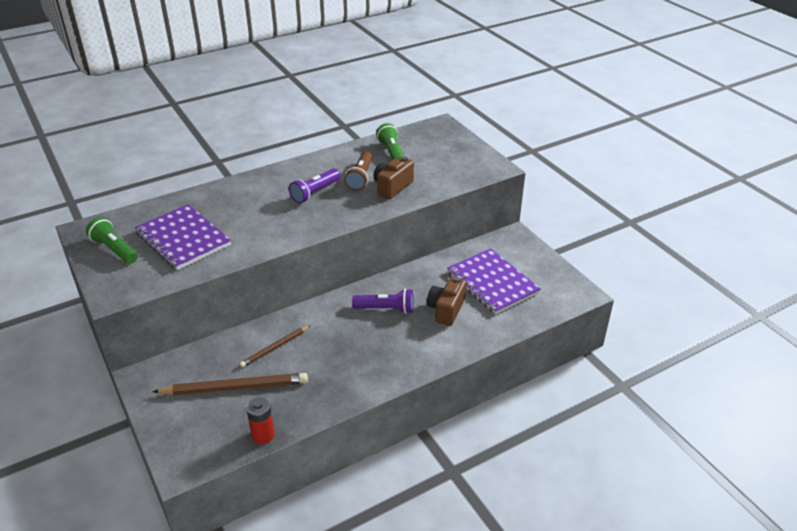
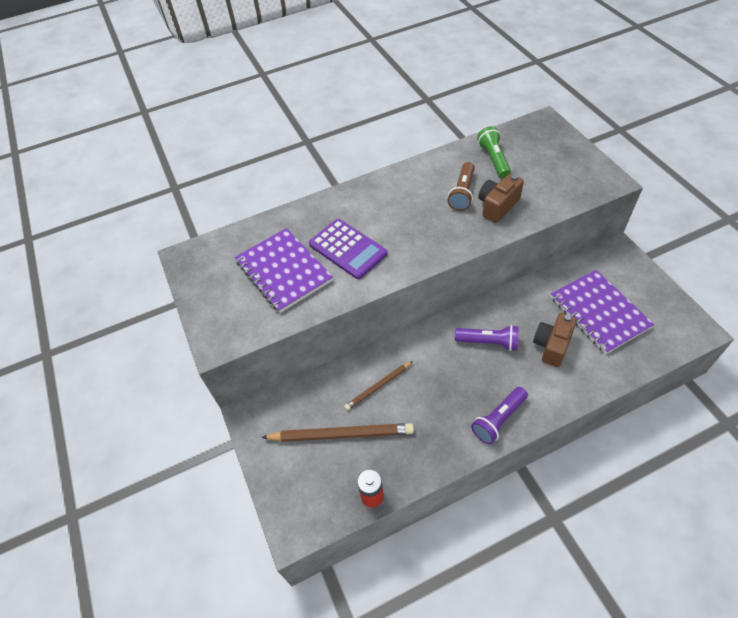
camera: 10 degrees right, 15 degrees up
(114, 249) = (216, 283): green flashlight -> none
(247, 221) = (348, 249): none -> purple calculator
(315, 192) = (415, 212): purple flashlight -> purple flashlight (498, 419)

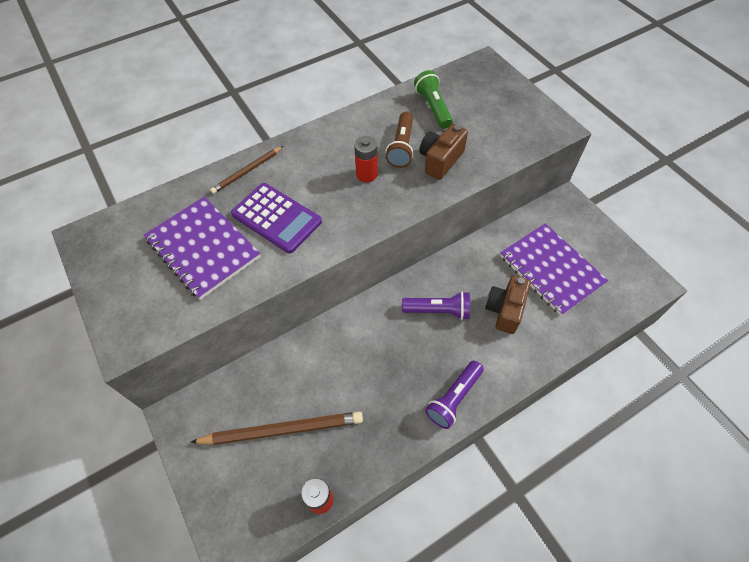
camera: 10 degrees left, 5 degrees up
(378, 386) = (321, 370): brown pencil -> brown pencil (247, 171)
(429, 215) = (366, 174): none -> red battery

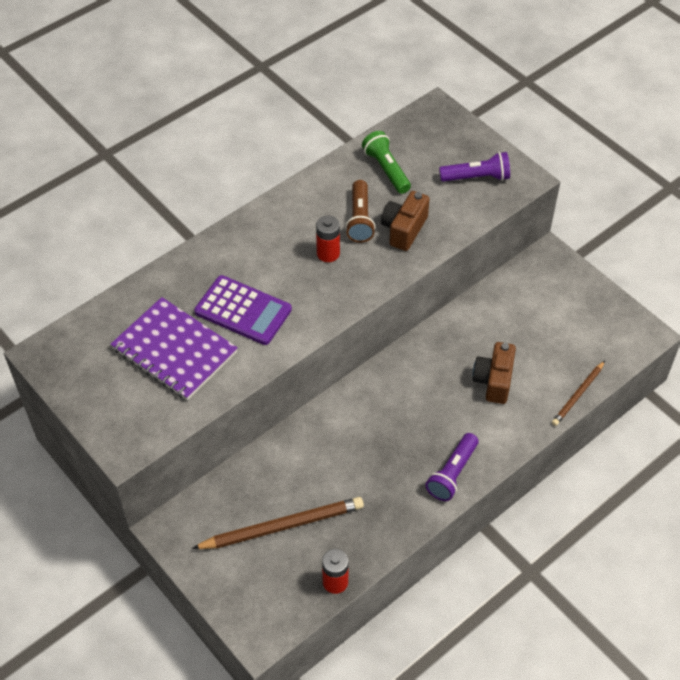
camera: 10 degrees left, 5 degrees down
(247, 171) = (198, 265): brown pencil -> brown pencil (578, 395)
(438, 311) = (423, 390): purple flashlight -> purple flashlight (477, 177)
(551, 270) = (538, 333): purple notebook -> none

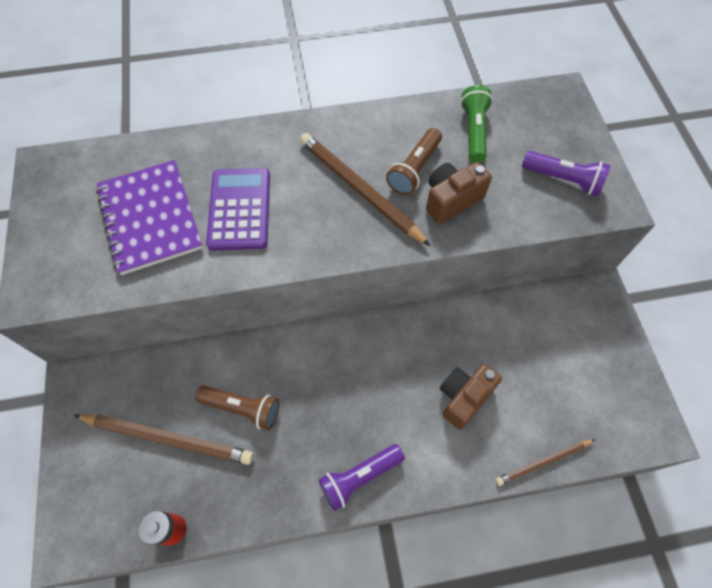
camera: 30 degrees right, 10 degrees up
(243, 311) = (239, 209): purple calculator -> purple calculator turned 150 degrees counterclockwise
(327, 475) = (242, 408): none -> brown flashlight
(328, 253) = (359, 190): red battery -> brown pencil

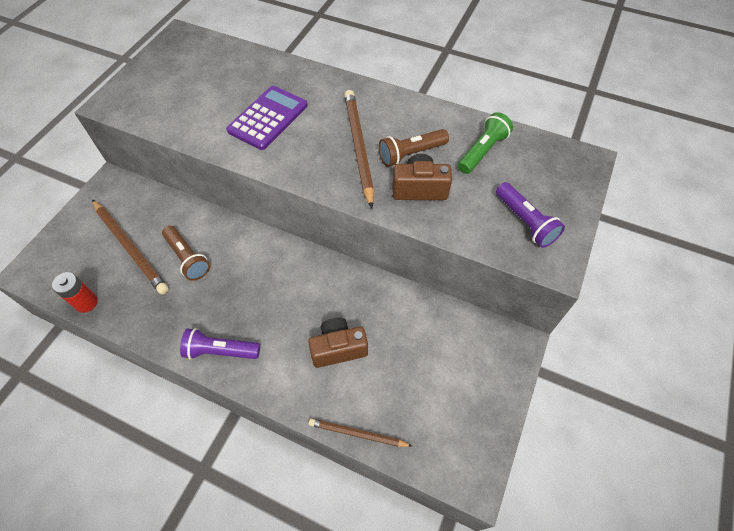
camera: 35 degrees right, 5 degrees down
(150, 218) = (210, 95): purple notebook -> none

